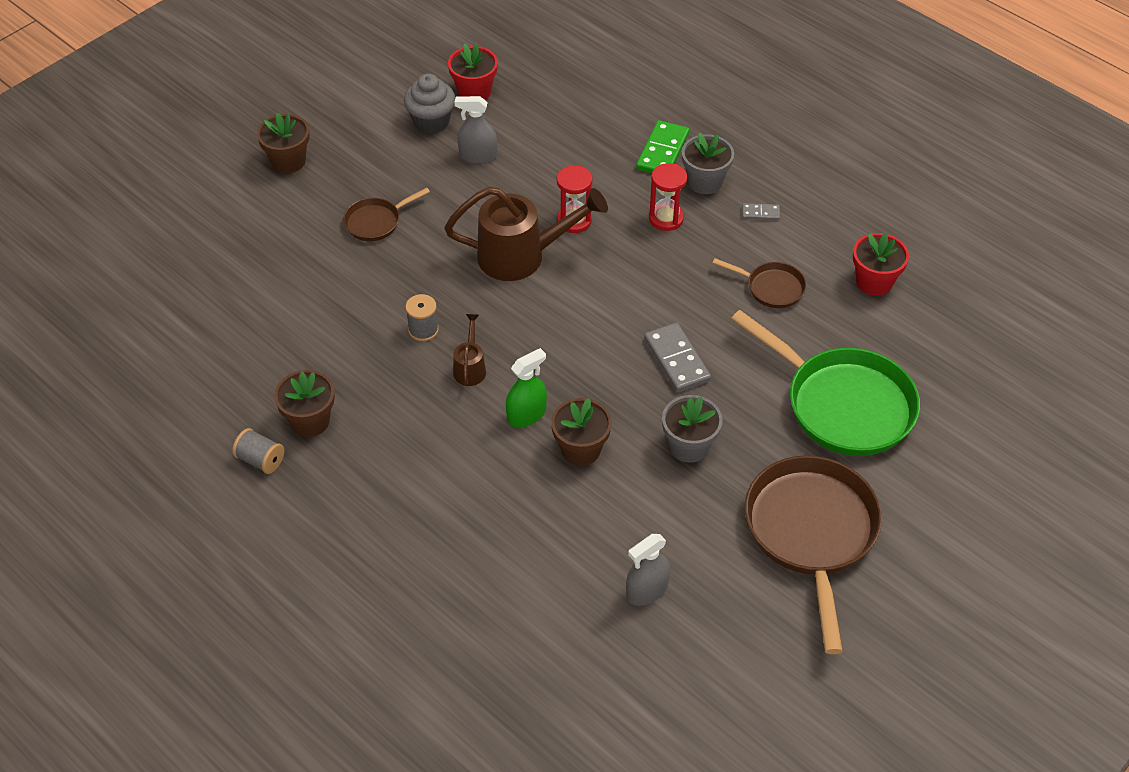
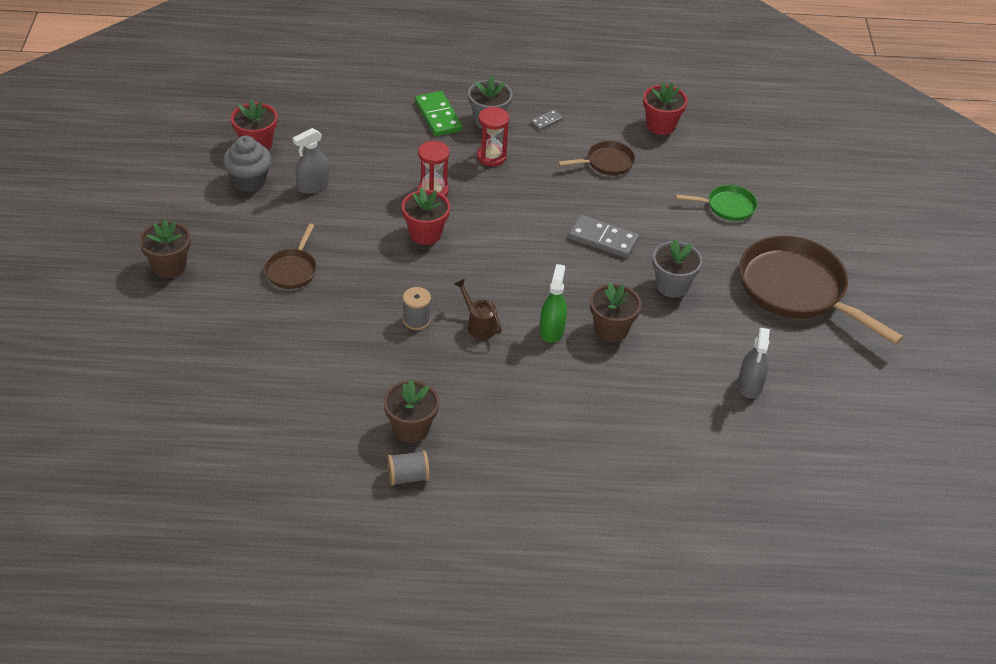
camera: 45 degrees left, 5 degrees down
(522, 256) = (425, 233): brown watering can -> red flower pot
(843, 404) = (727, 206): green pan -> green pan, size x0.48

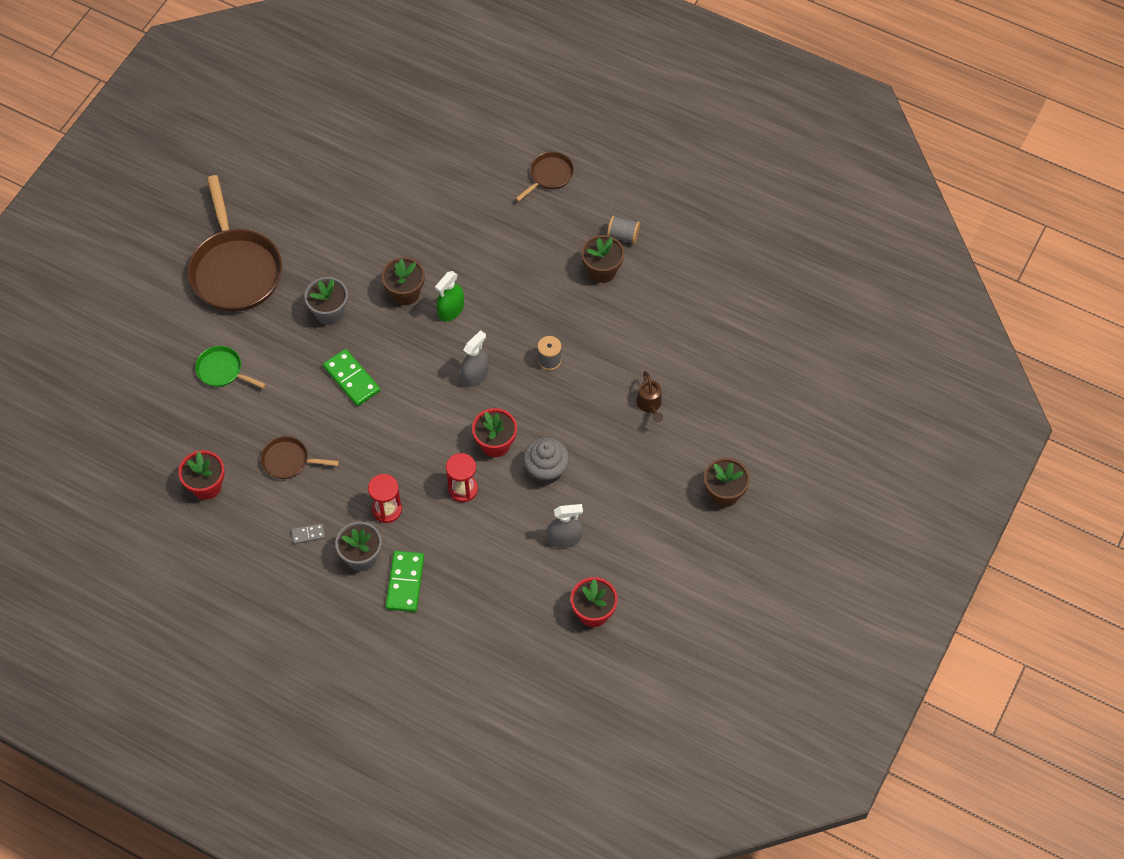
camera: 150 degrees left, 15 degrees up
(249, 181) = (619, 567): grey cupcake -> grey cupcake (546, 470)
(292, 270) = (624, 449): brown pan -> brown pan (549, 176)
(479, 324) = (503, 337): brown watering can -> brown watering can (649, 405)
(603, 239) = (352, 379): grey domino -> green domino
(750, 385) = (338, 208): grey spray bottle -> grey spray bottle (475, 375)

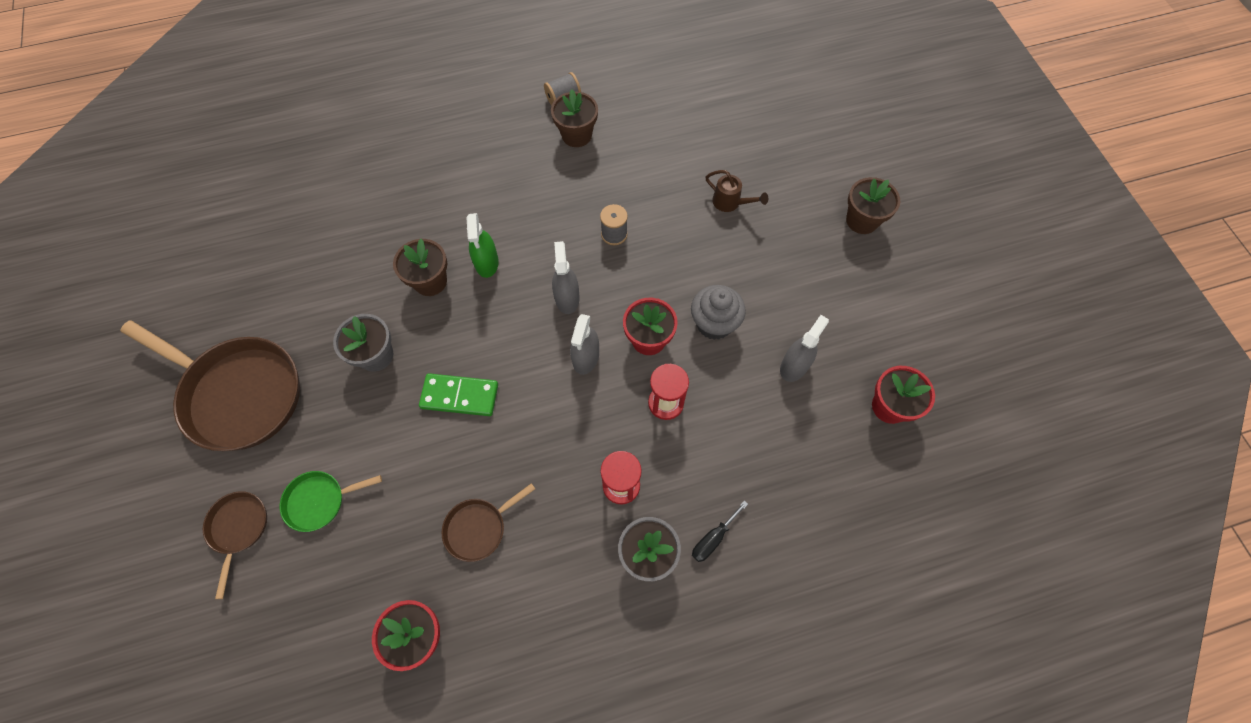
camera: 45 degrees left, 5 degrees up
(308, 534) = (574, 583): grey domino -> none
(405, 582) = (713, 538): green domino -> black screwdriver
(446, 421) = (586, 357): none -> grey spray bottle
(549, 176) = (455, 99): brown pan -> brown pan (238, 529)

